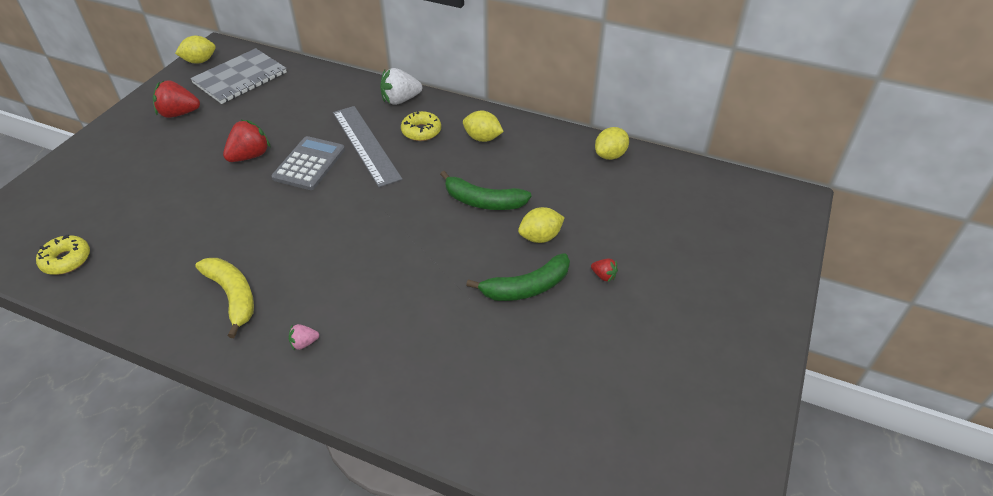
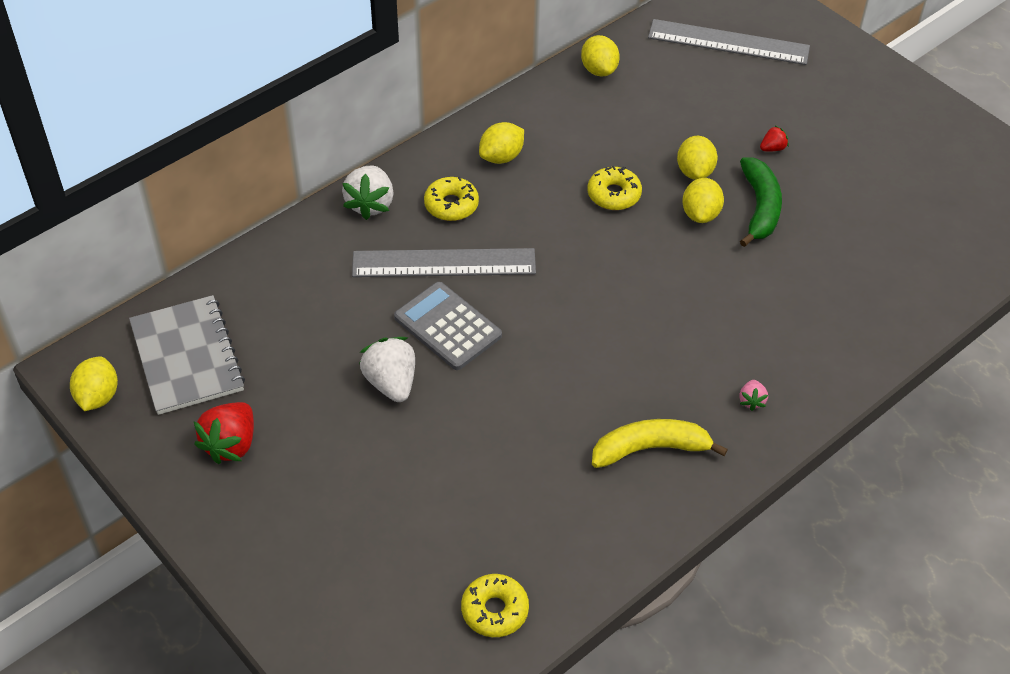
camera: 65 degrees left, 5 degrees up
(250, 156) = (391, 383): red strawberry -> white strawberry
(483, 201) = (614, 194): green banana -> yellow donut
(494, 254) = (700, 214): none -> yellow lemon
(709, 213) = (728, 42): none -> grey ruler

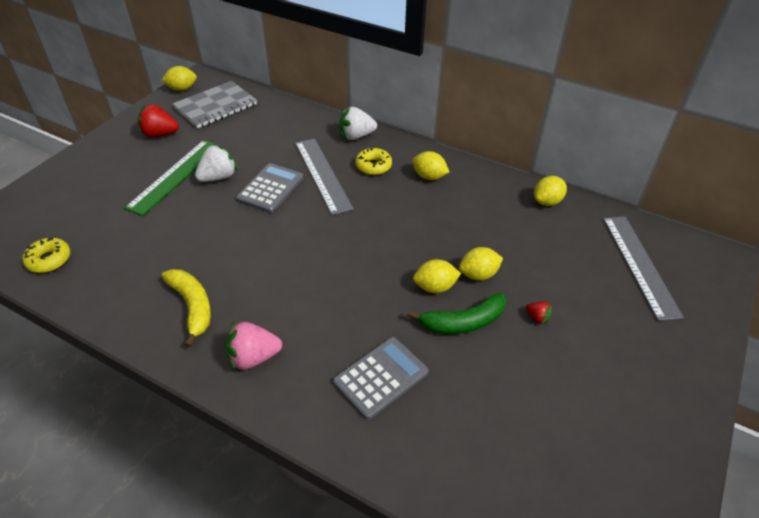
camera: 70 degrees right, 5 degrees down
(361, 435) = (175, 176): none -> green ruler
(614, 194) = (426, 236): yellow donut -> none
(751, 401) = (253, 357): pink strawberry -> pink strawberry, size x1.98
(812, 297) = (381, 377): none -> grey calculator

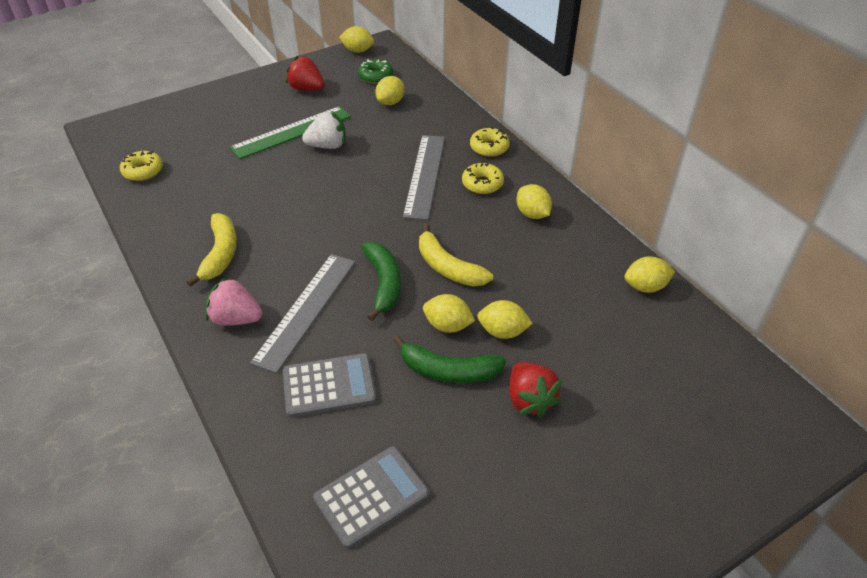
camera: 30 degrees right, 0 degrees up
(215, 106) = (375, 76): grey notebook -> green donut
(246, 124) = (390, 102): none -> yellow lemon
(270, 188) = (366, 172): grey calculator -> grey calculator (371, 496)
(356, 136) = (489, 147): white strawberry -> yellow donut
(358, 274) = (383, 283): none -> green banana
(399, 241) = (448, 267): none -> yellow banana
(537, 317) = (529, 400): red strawberry -> red strawberry, size x1.98
(640, 265) = (700, 397): grey ruler -> grey ruler (306, 310)

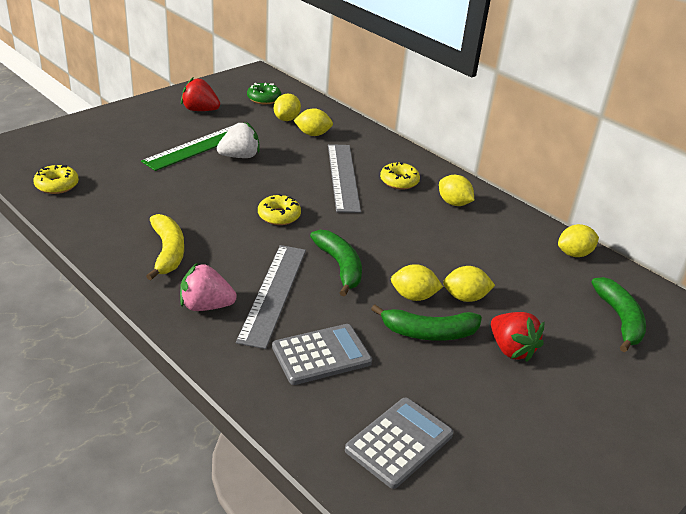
camera: 15 degrees left, 10 degrees down
(358, 51) = (238, 78): yellow lemon -> yellow lemon (313, 134)
(448, 267) = (395, 249): yellow banana -> none
(489, 147) = (393, 152): yellow donut -> yellow donut (279, 216)
(666, 375) = (619, 319): none -> green banana

